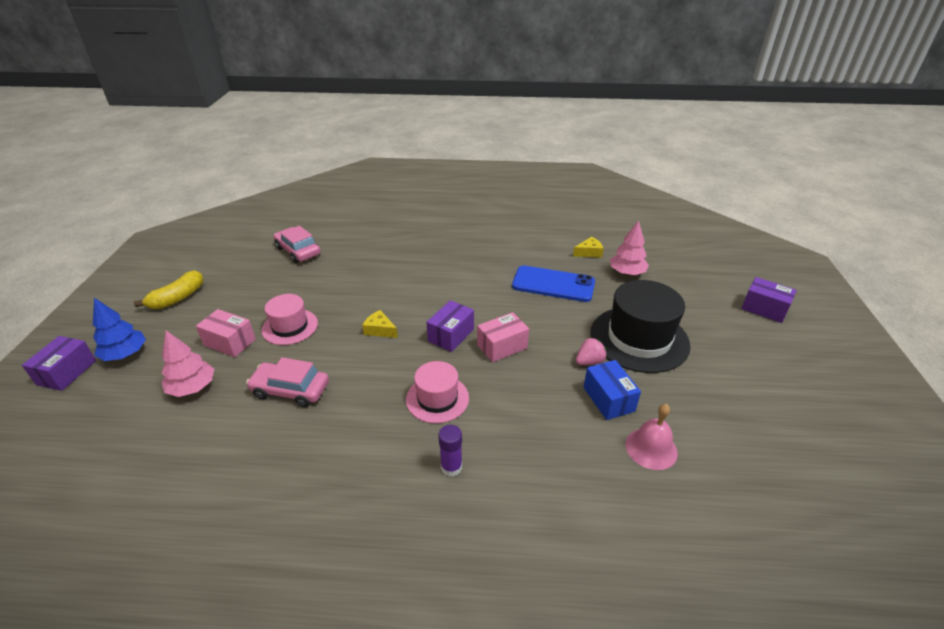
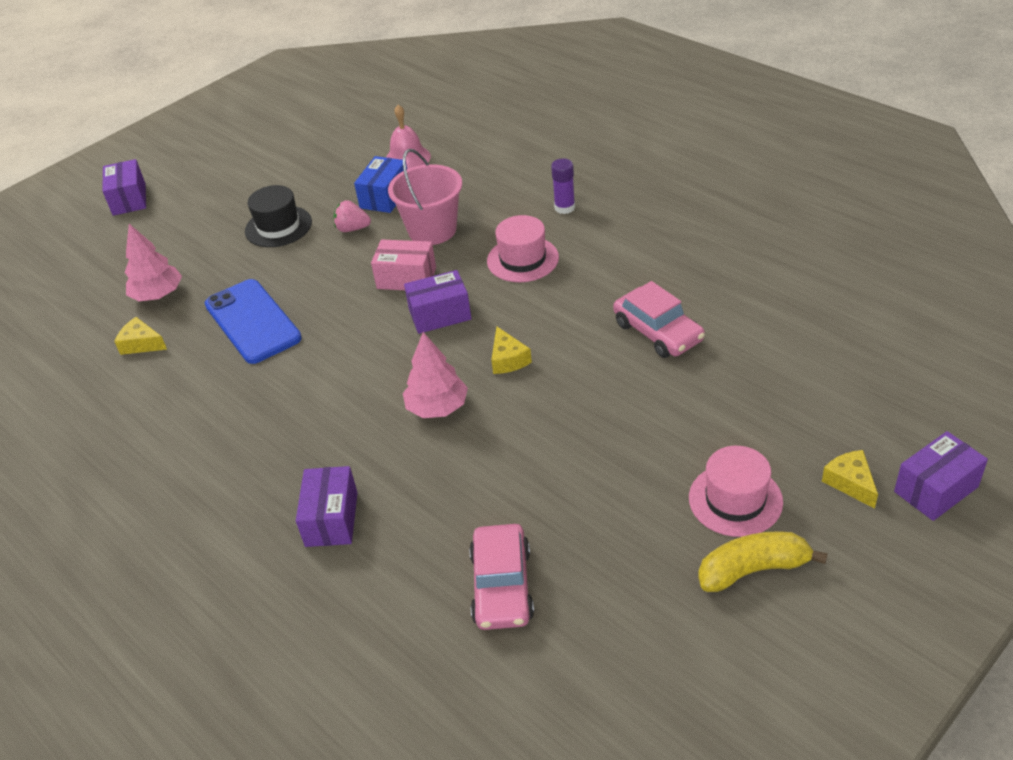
camera: 135 degrees left, 5 degrees up
(125, 354) = (850, 483): blue tree -> yellow cheese
(192, 388) = (767, 386): pink tree -> pink tree (437, 407)
(230, 342) = (700, 433): pink box -> none
(290, 327) = (611, 419): pink hat -> pink hat (735, 500)
(396, 240) = (331, 519): none -> purple box
(532, 389) = (432, 230): none -> pink bucket
(639, 338) = (278, 226): black hat -> black hat, size x0.58

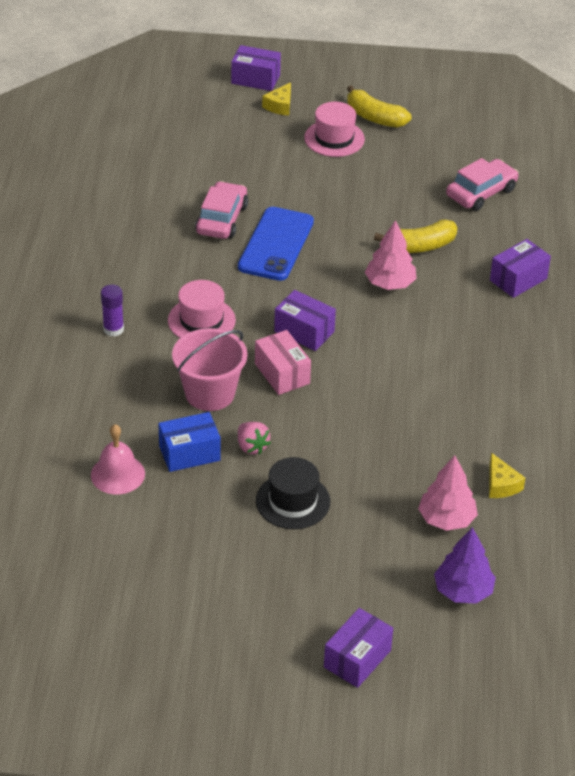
camera: 135 degrees left, 0 degrees up
(98, 270) = (463, 591): none -> purple tree
(252, 322) = (413, 433): blue phone -> blue phone (276, 244)
(467, 465) = (420, 246): none -> yellow banana
(508, 359) = (315, 274): yellow cheese -> none

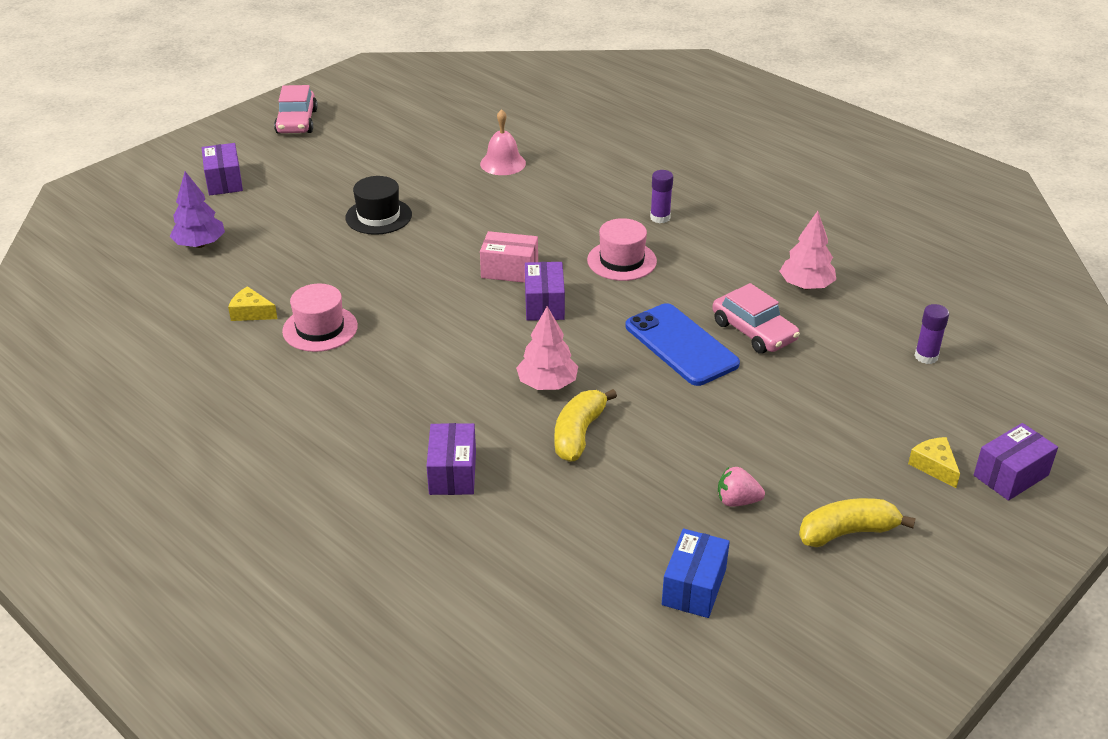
camera: 130 degrees right, 5 degrees down
(167, 140) = (926, 356): none -> purple glue stick
(189, 453) = (483, 196): blue box -> blue box (694, 587)
(210, 393) = (532, 229): pink bucket -> none
(252, 446) = (453, 223): pink strawberry -> pink strawberry (737, 501)
(304, 331) = (544, 304): purple box -> purple box turned 75 degrees counterclockwise
(334, 138) = (830, 475): pink hat -> pink hat (320, 328)
(446, 519) = (263, 270): pink tree -> pink tree (806, 286)
(481, 192) = (617, 535): pink car -> pink car (297, 122)

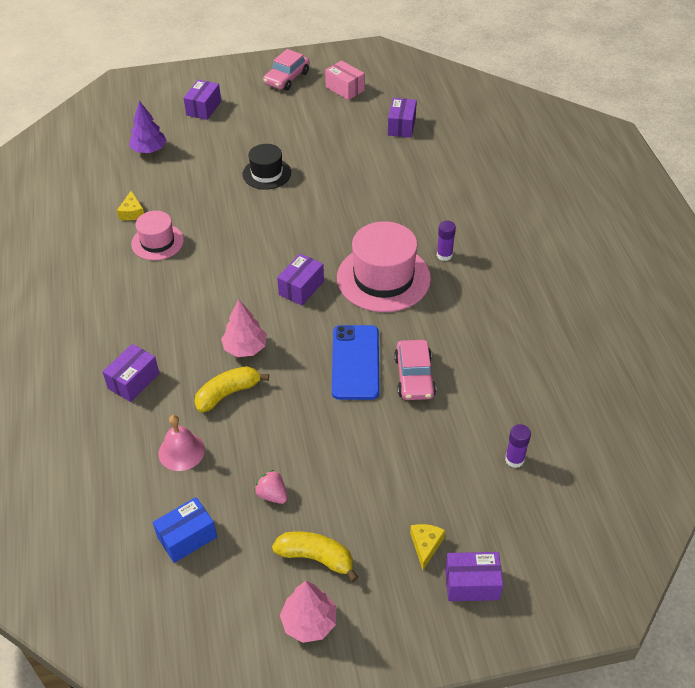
camera: 35 degrees right, 10 degrees up
(251, 313) = (132, 212): yellow cheese -> yellow cheese turned 150 degrees counterclockwise
(482, 123) = (401, 126): none -> purple box
(503, 163) = (383, 164): pink bell -> pink bell (181, 451)
(509, 270) = (305, 252): pink box -> pink box (345, 89)
(621, 261) = (383, 278): pink hat -> pink hat, size x1.73
(806, 286) = (489, 359): pink tree -> pink tree (309, 622)

